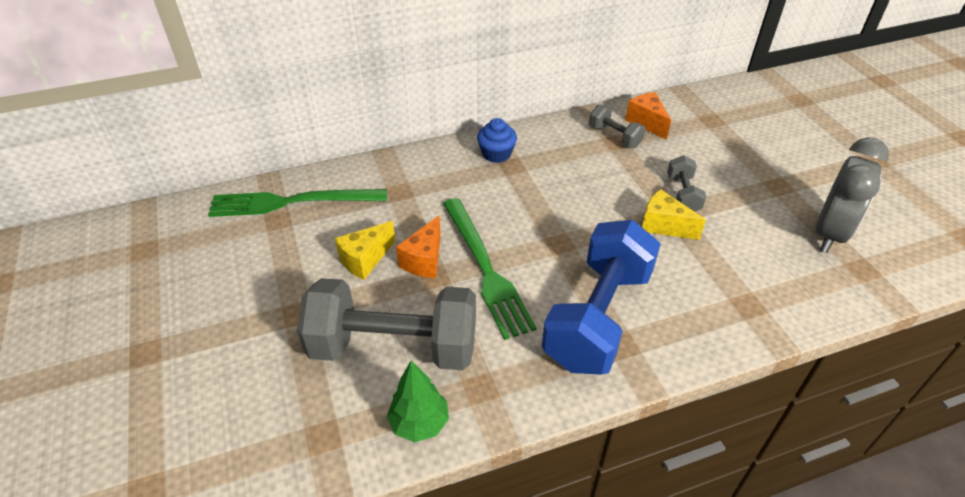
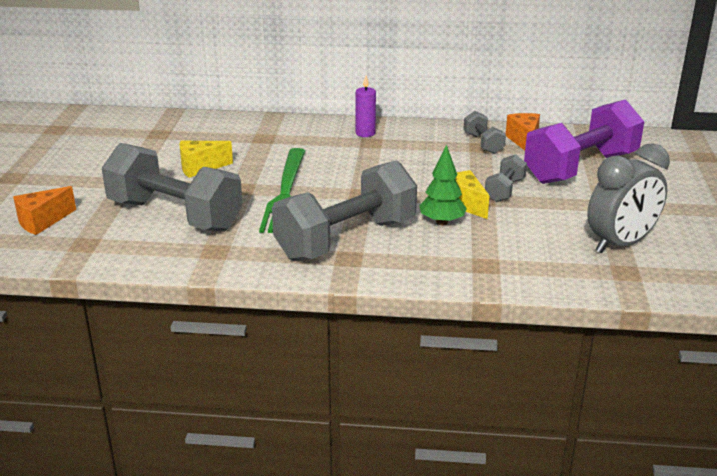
camera: 25 degrees right, 15 degrees down
(292, 202) = (178, 127): green fork -> none
(419, 423) = (154, 256): green tree -> green tree (441, 222)
(424, 260) = (243, 178): orange cheese -> orange cheese (42, 222)
(496, 154) = (365, 133): blue cupcake -> purple candle
(598, 317) = (346, 239): blue dumbbell -> grey dumbbell
(720, 144) = (580, 168): none -> purple dumbbell

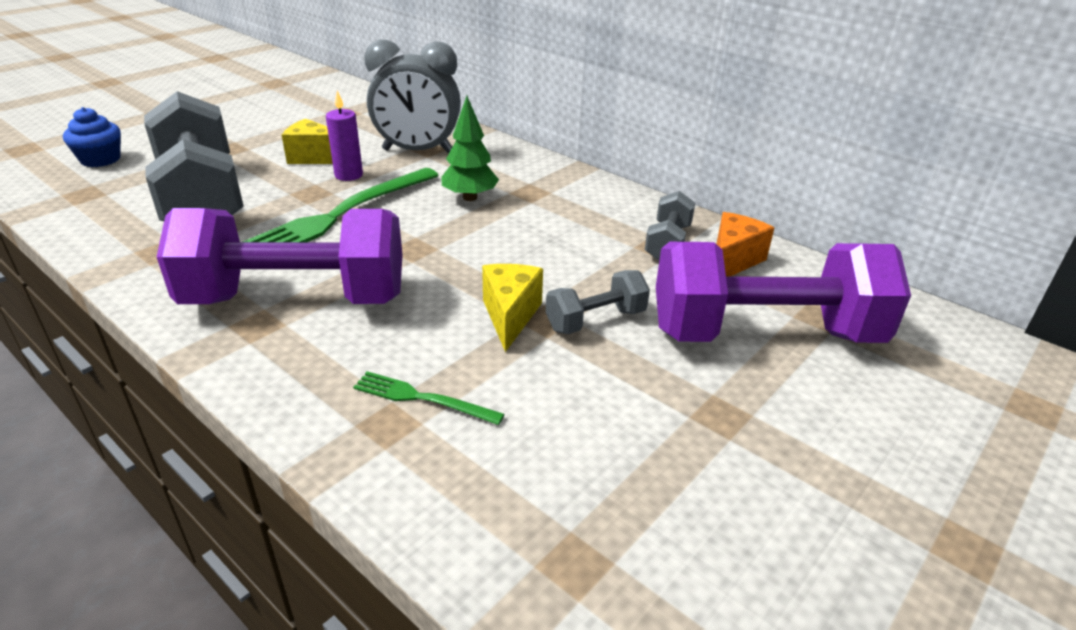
camera: 35 degrees right, 5 degrees up
(42, 222) = (100, 159): orange cheese -> blue cupcake
(346, 239) = (296, 299): grey dumbbell -> purple dumbbell
(365, 133) = (541, 179): purple candle -> purple candle (348, 175)
(441, 222) = (440, 329): green tree -> green tree (470, 197)
(483, 250) = (422, 398): none -> green fork
(620, 244) = (643, 500): grey clock -> grey clock (417, 151)

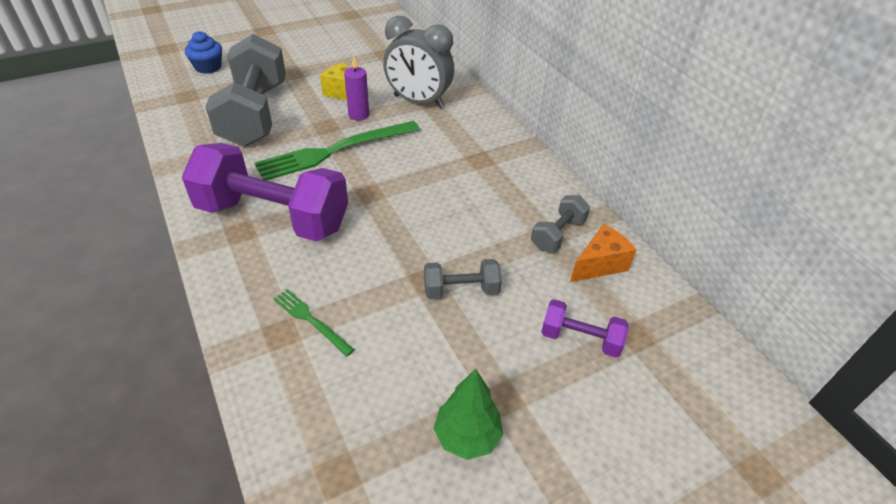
camera: 20 degrees right, 10 degrees up
(470, 197) = (433, 155): green tree -> green tree (467, 436)
(510, 316) = (403, 269): yellow cheese -> none
(764, 334) = (580, 339): purple dumbbell -> purple dumbbell, size x0.46

